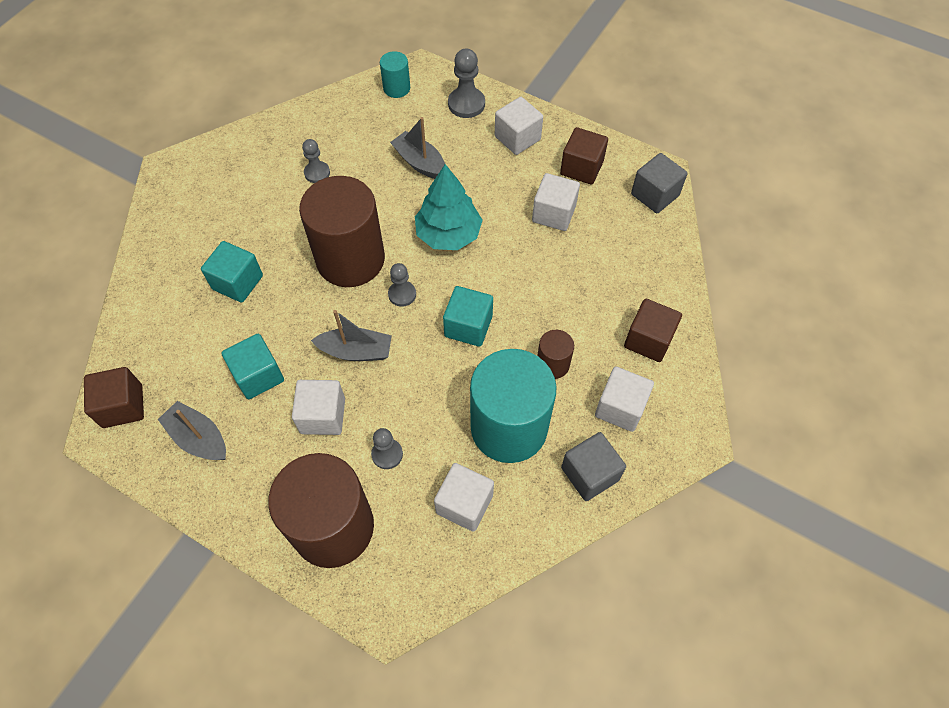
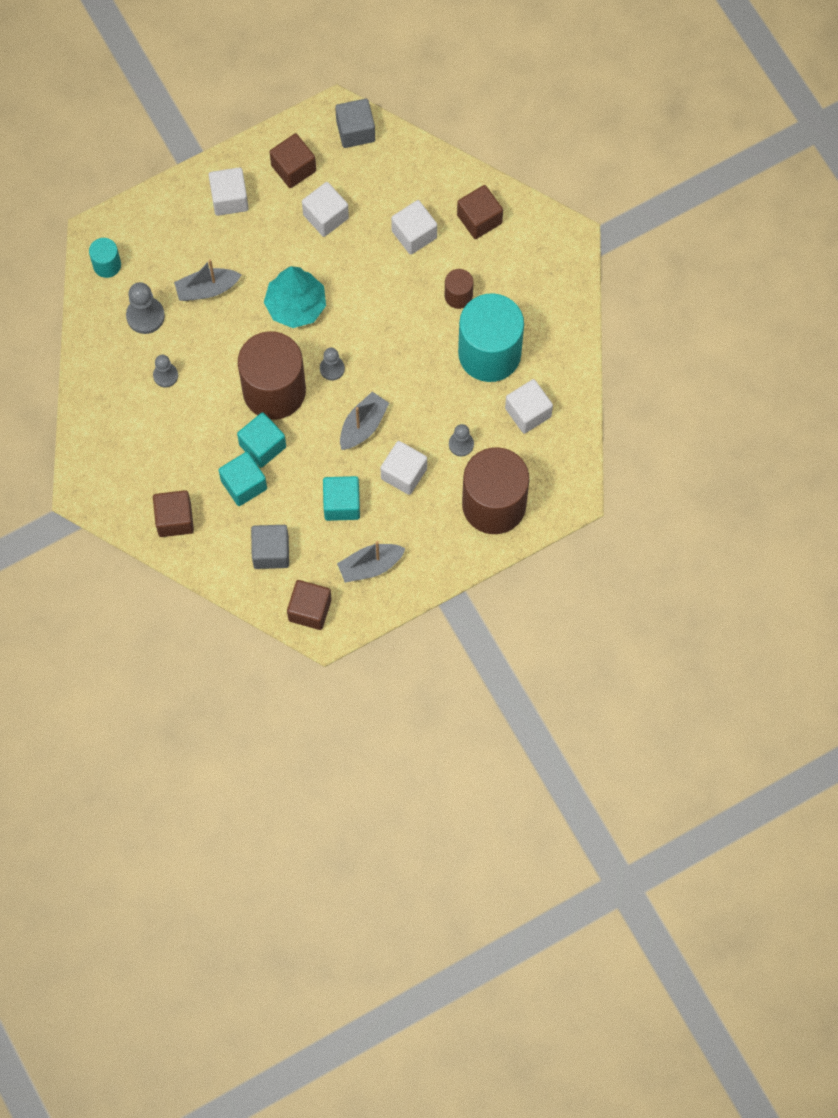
camera: 60 degrees left, 10 degrees up
(174, 246) = (174, 519): none -> brown cube
(466, 104) = (164, 218): grey pawn -> grey pawn (145, 316)
(468, 326) = (390, 336): turquoise cube -> turquoise cube (262, 446)
(590, 474) = (555, 321): grey cube -> grey cube (271, 552)
(620, 407) = (519, 271): white cube -> white cube (414, 234)

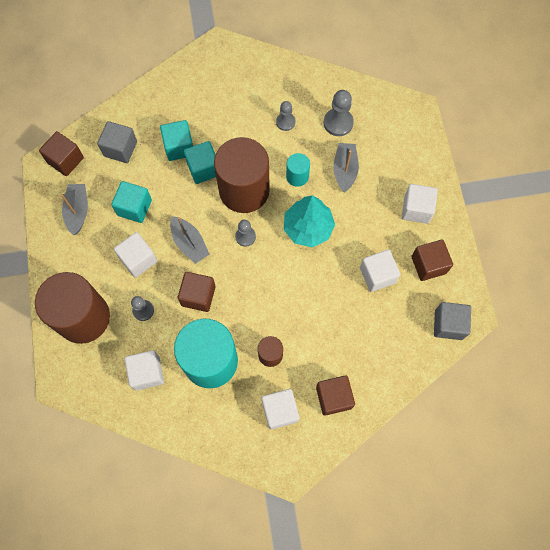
camera: 110 degrees right, 0 degrees up
(107, 265) = (388, 110): turquoise cylinder -> turquoise cylinder (297, 176)
(174, 519) = (173, 96): brown cube -> brown cube (198, 296)
(414, 234) = (338, 338): white cube -> white cube (280, 411)

